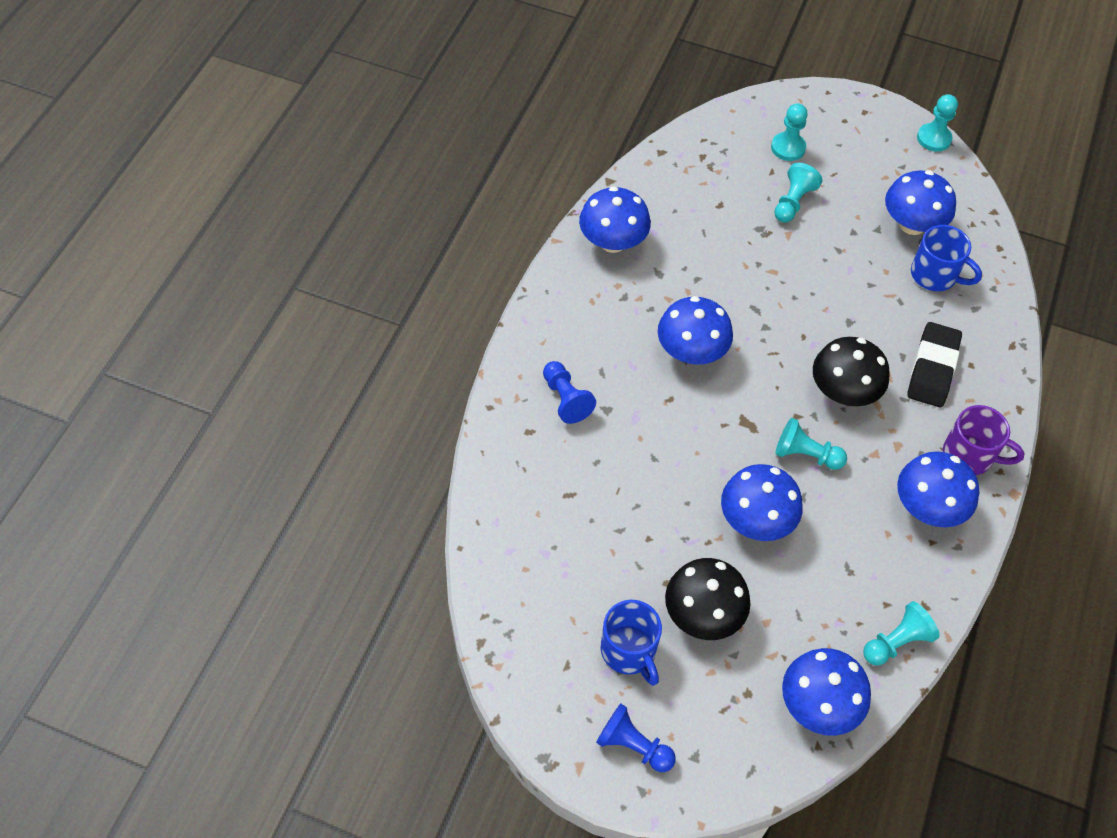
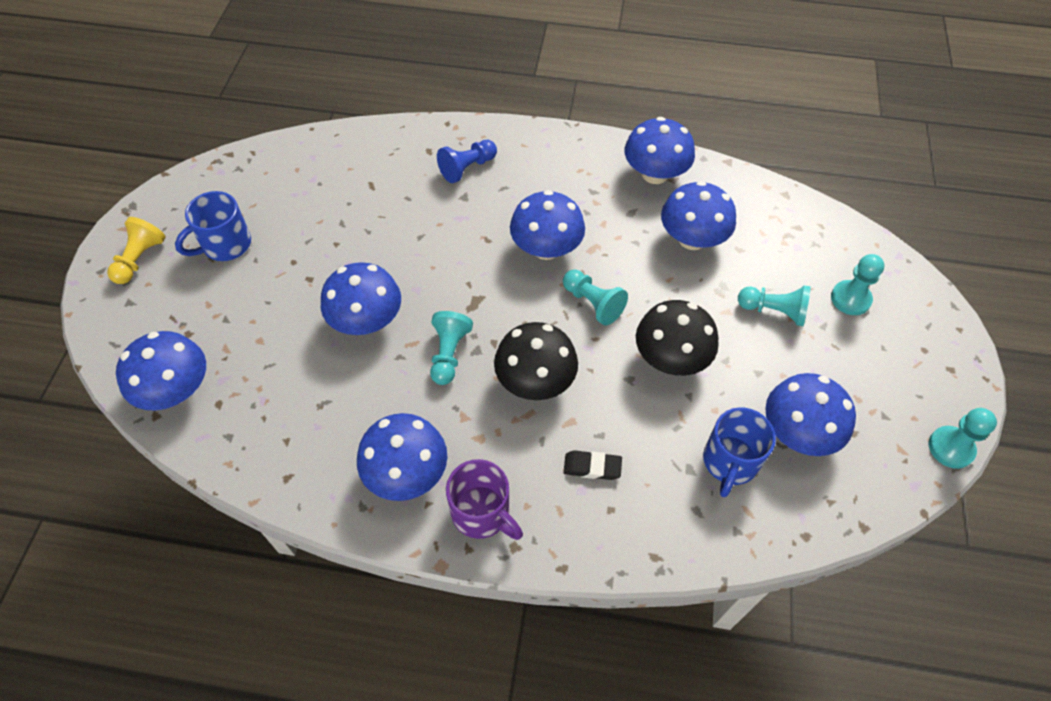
camera: 80 degrees right, 0 degrees up
(633, 746) = (140, 259): blue pawn -> yellow pawn
(701, 235) = (692, 239): none -> blue mushroom
(703, 614) = (263, 291): black mushroom -> black mushroom (671, 358)
(896, 642) = (244, 453): turquoise pawn -> turquoise pawn (593, 303)
(932, 368) = (592, 467): black eraser -> black eraser, size x0.55
(969, 456) = (482, 513): purple mug -> purple mug turned 60 degrees counterclockwise

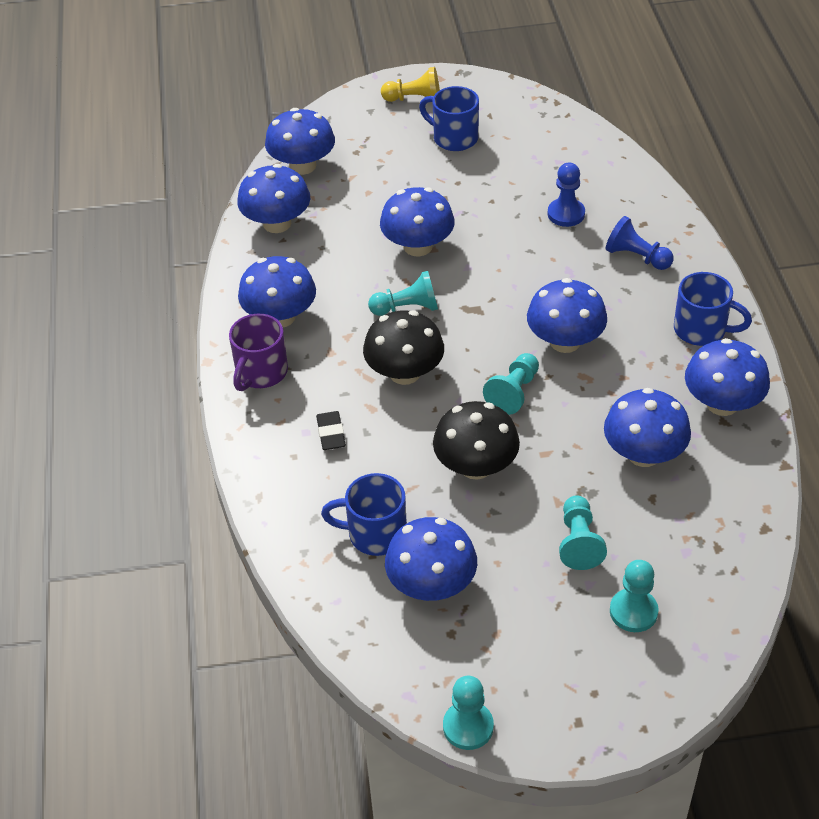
camera: 75 degrees right, 10 degrees down
(256, 440) = (277, 223): none -> blue mushroom
(387, 196) = (566, 214): none -> blue pawn
(571, 158) = (701, 330): none -> blue mug

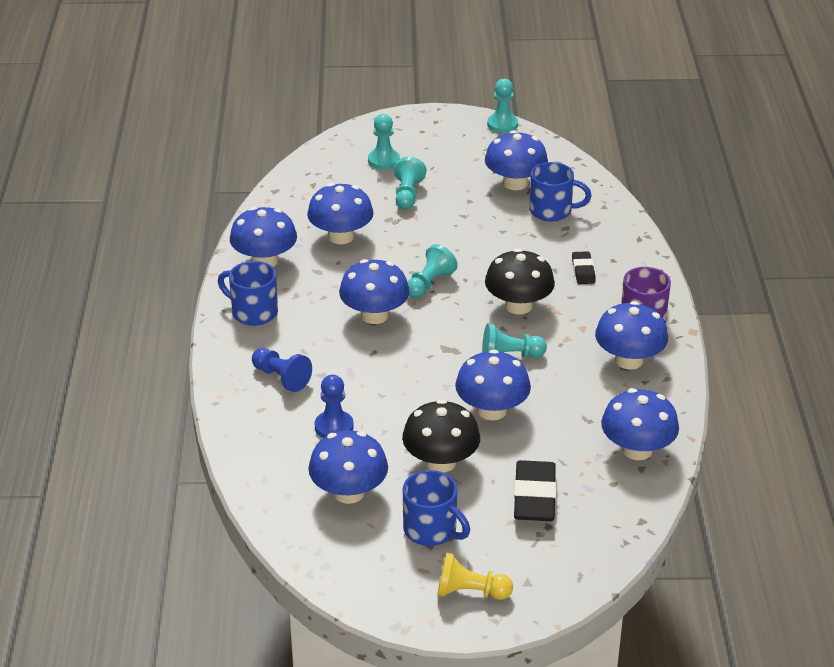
camera: 175 degrees left, 10 degrees down
(302, 166) = (611, 515): blue mushroom -> blue mushroom (349, 492)
(370, 173) = (534, 496): none -> black eraser
(476, 466) = (471, 241): black mushroom -> black mushroom (441, 462)

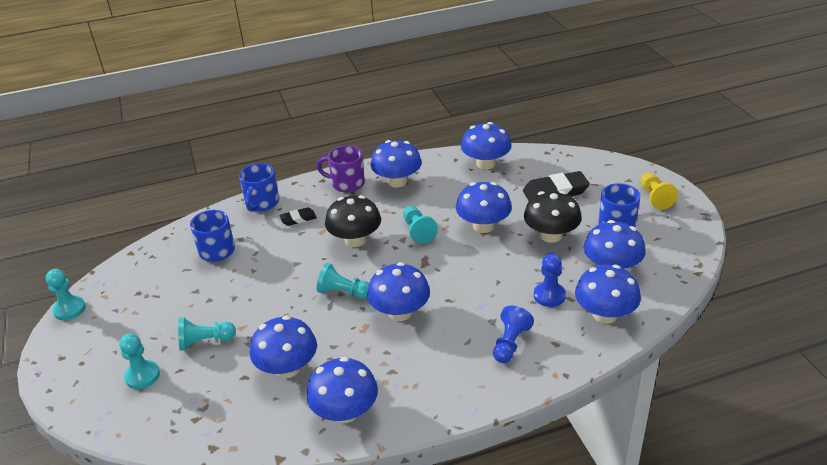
camera: 105 degrees left, 0 degrees up
(253, 312) = (430, 392): blue mug -> blue mug (262, 203)
(515, 183) = (176, 279): blue mushroom -> blue mushroom (605, 314)

